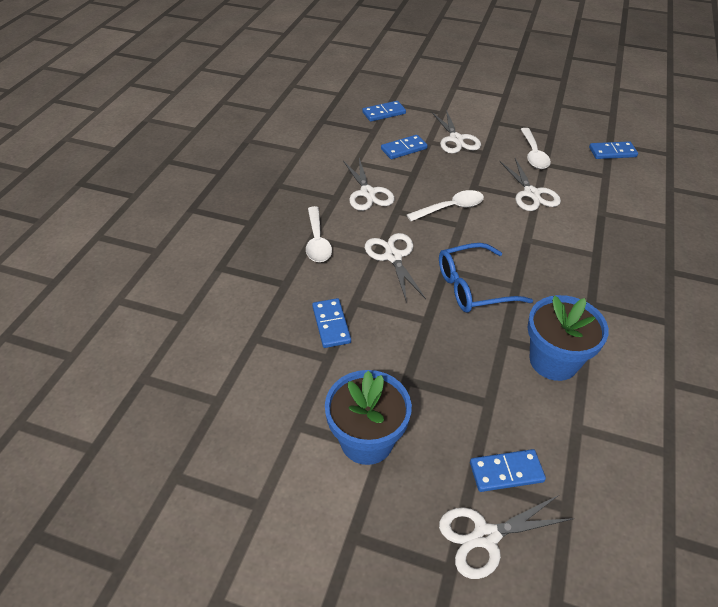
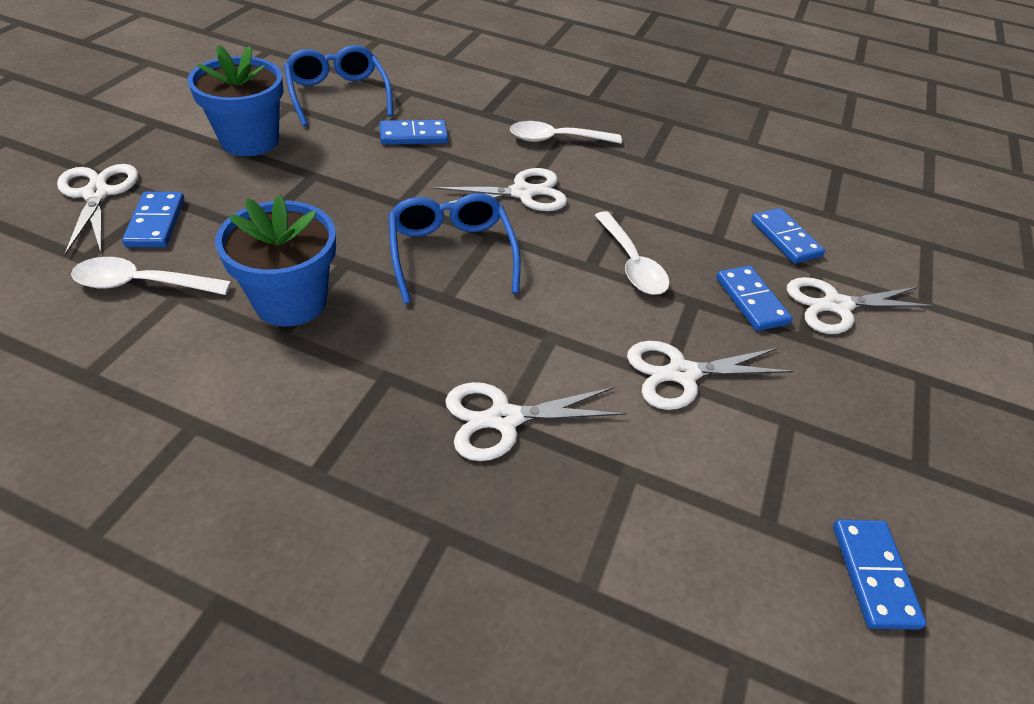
camera: 90 degrees right, 0 degrees up
(270, 389) = (338, 95): none -> blue glasses
(368, 193) = (660, 189): white scissors -> white scissors (504, 419)
(384, 113) = (889, 231): blue domino -> blue domino (751, 301)
(533, 154) = (818, 410): white spoon -> white spoon (142, 284)

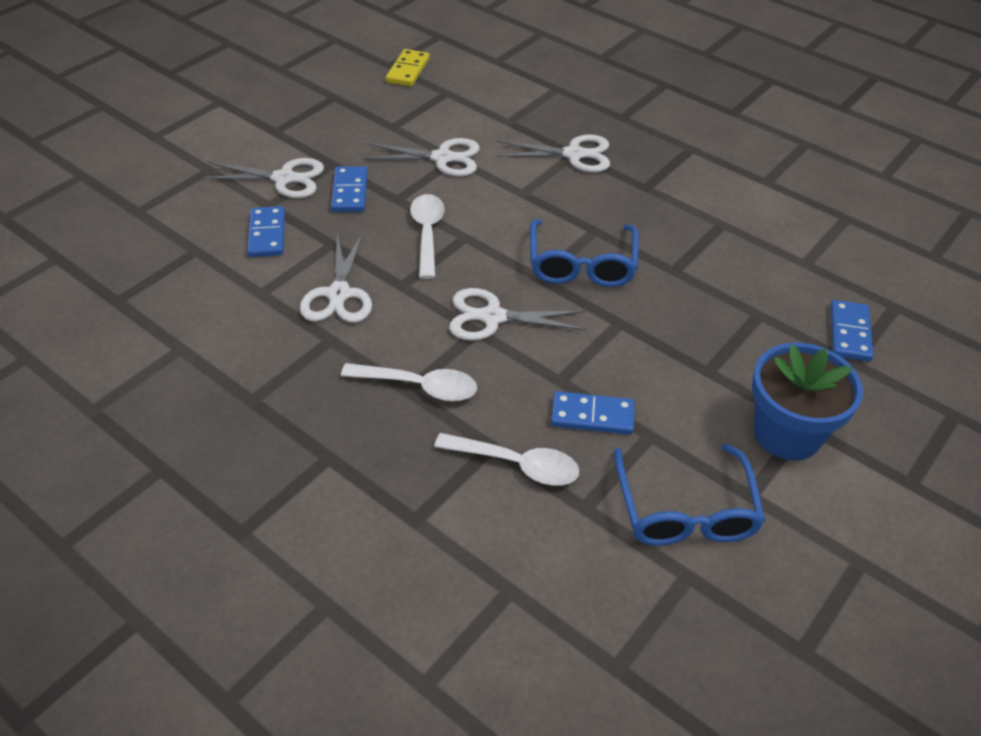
camera: 160 degrees left, 0 degrees up
(97, 194) = (921, 375): white scissors -> white scissors (339, 294)
(142, 284) = (837, 276): white spoon -> white spoon (517, 465)
(291, 301) = (716, 245): blue flower pot -> none
(873, 575) = (408, 70): blue domino -> yellow domino

